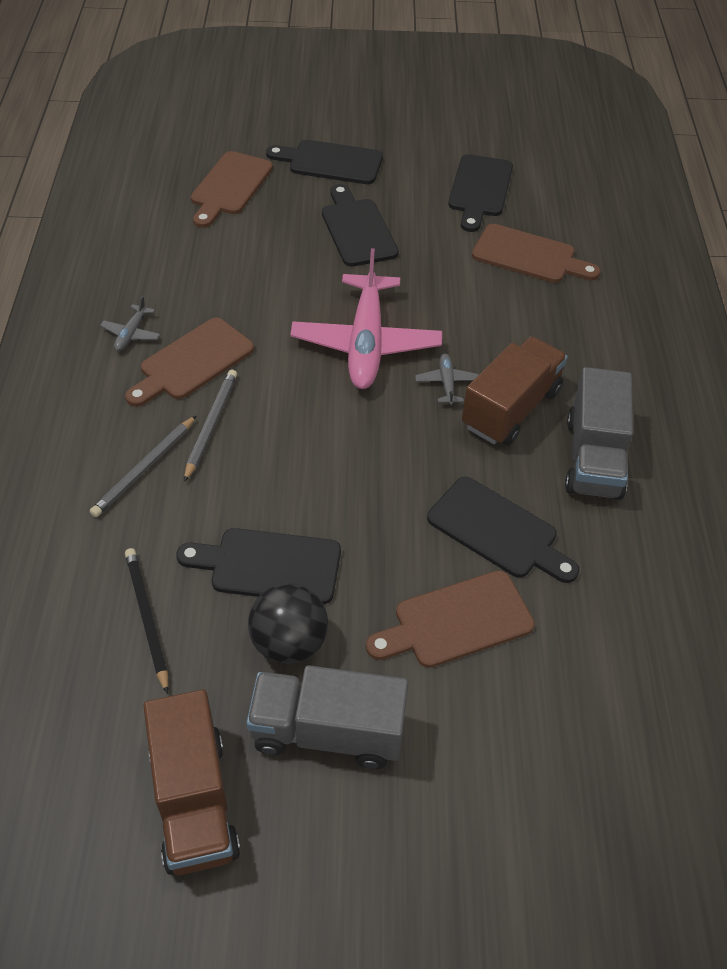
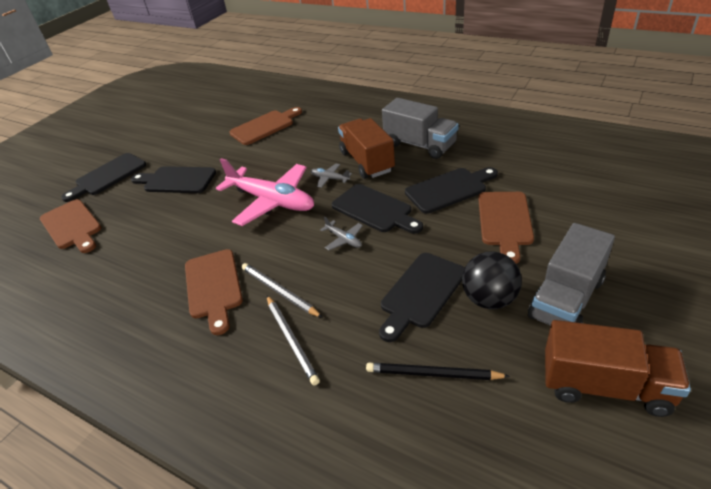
camera: 55 degrees left, 10 degrees down
(131, 334) = (153, 315): grey plane -> grey plane (344, 239)
(479, 189) = (198, 129): black cutting board -> black cutting board (374, 210)

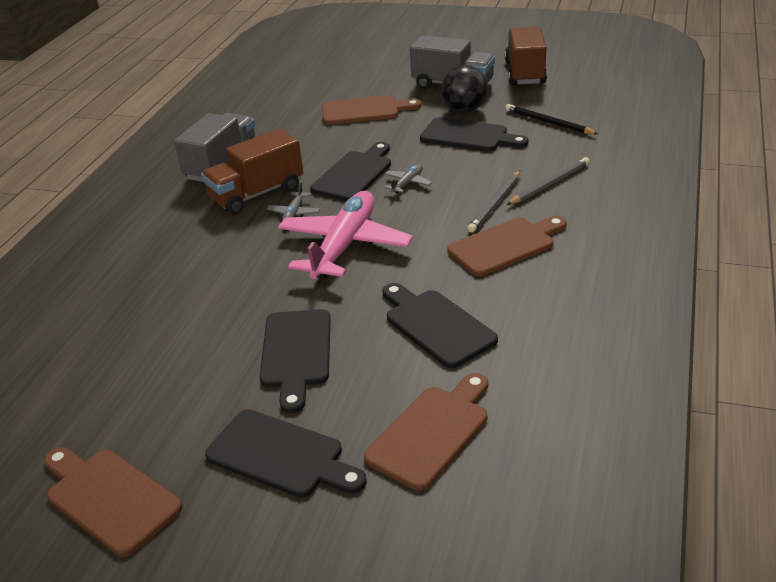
camera: 105 degrees left, 5 degrees down
(265, 126) = (137, 304): brown cutting board -> brown cutting board (109, 498)
(432, 374) = (548, 122): black pencil -> black pencil turned 135 degrees clockwise
(449, 189) = (315, 139): black cutting board -> black cutting board (436, 325)

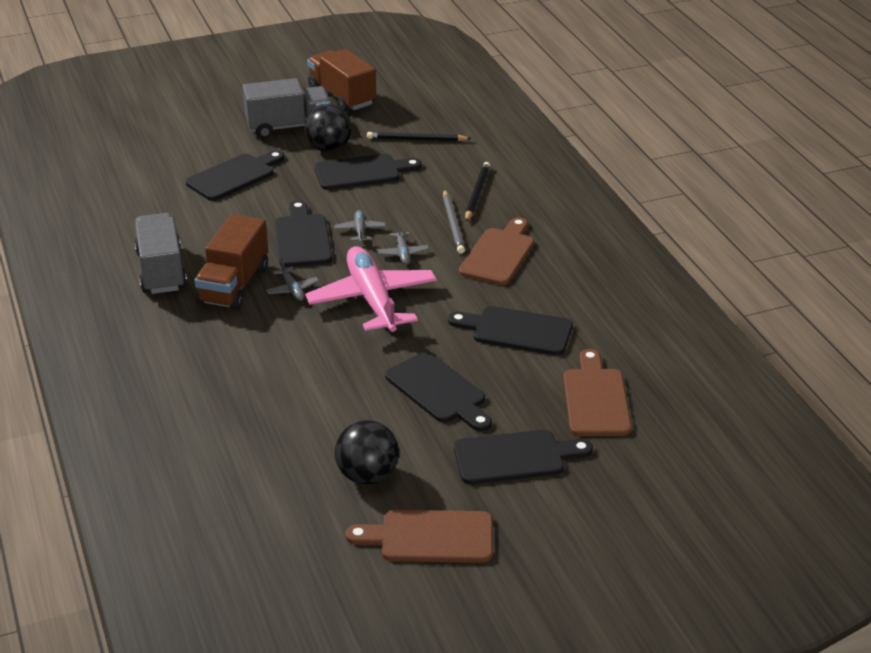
camera: 40 degrees left, 0 degrees up
(140, 406) = (367, 475): none -> black ball
(364, 111) = (234, 176): brown cutting board -> black cutting board
(419, 214) = (402, 253): none -> grey plane
(549, 184) = (477, 193): grey pencil -> black pencil

